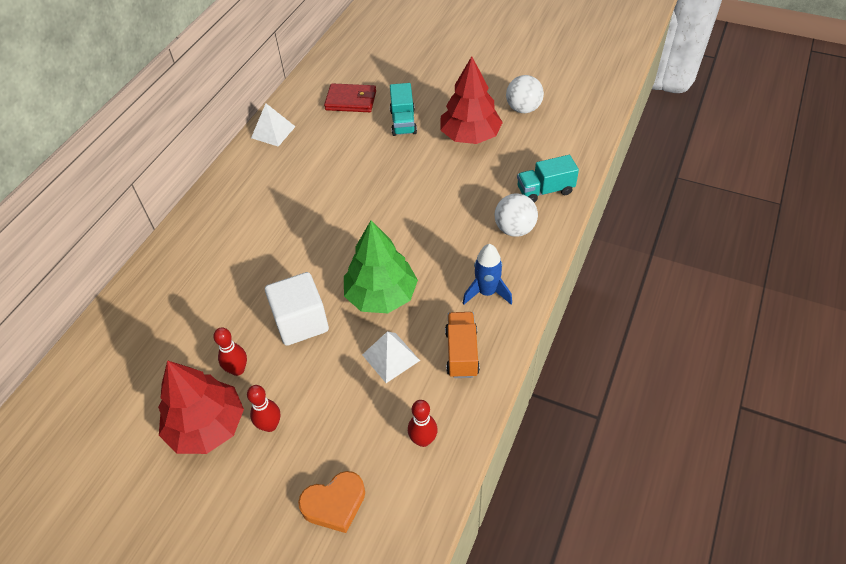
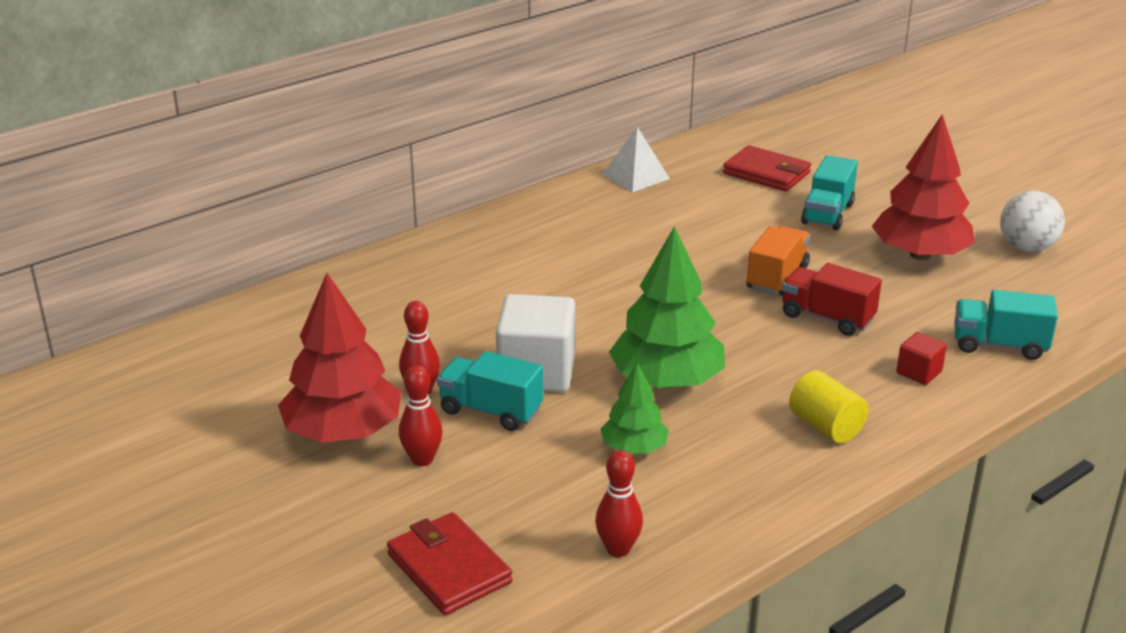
camera: 25 degrees right, 20 degrees down
(290, 366) = (491, 411): none -> turquoise truck
(334, 504) = (448, 568): orange heart -> red wallet
(390, 357) = (634, 448): white pyramid -> green tree
(445, 207) = (827, 318): none -> red truck
(461, 353) = (741, 478): orange truck -> orange truck (777, 278)
(487, 292) = (826, 427): blue rocket -> yellow cylinder
(514, 229) = (919, 372): white ball -> red cube

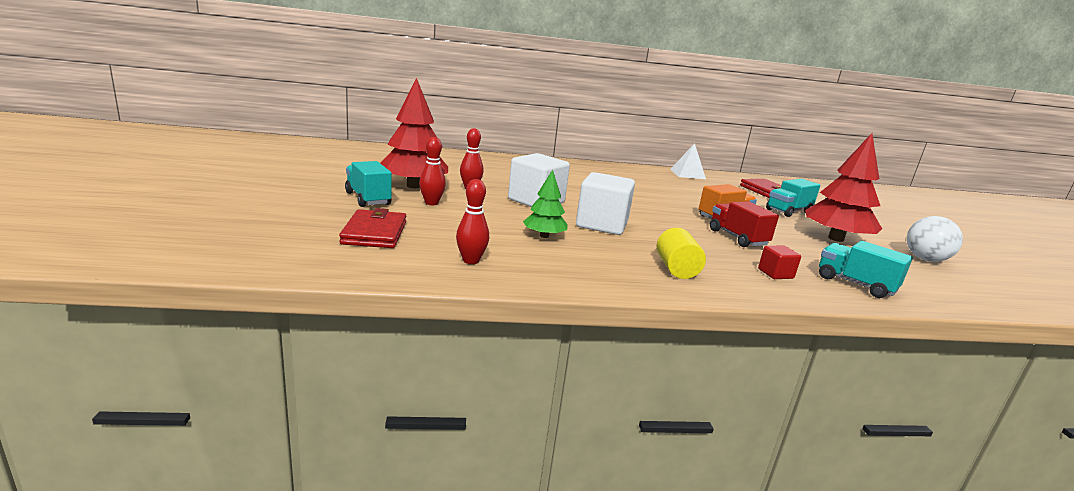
camera: 30 degrees right, 10 degrees down
(491, 411) = (492, 203): turquoise truck -> turquoise truck (368, 199)
(667, 381) = (602, 224): green tree -> white cube

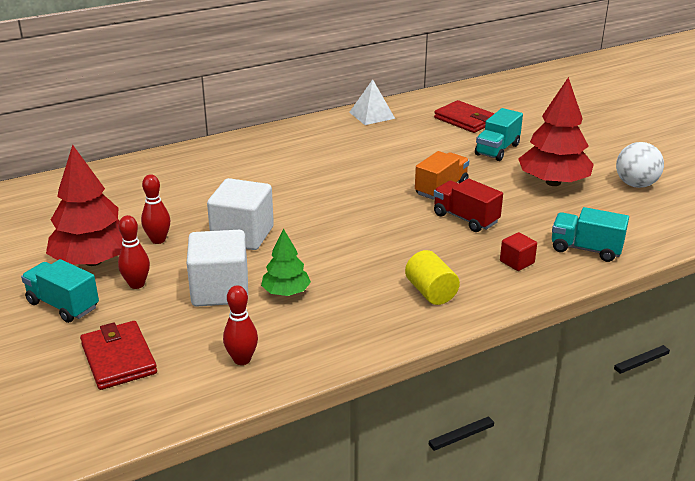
camera: 20 degrees left, 10 degrees up
(602, 224) = (330, 250): white cube -> white cube (220, 290)

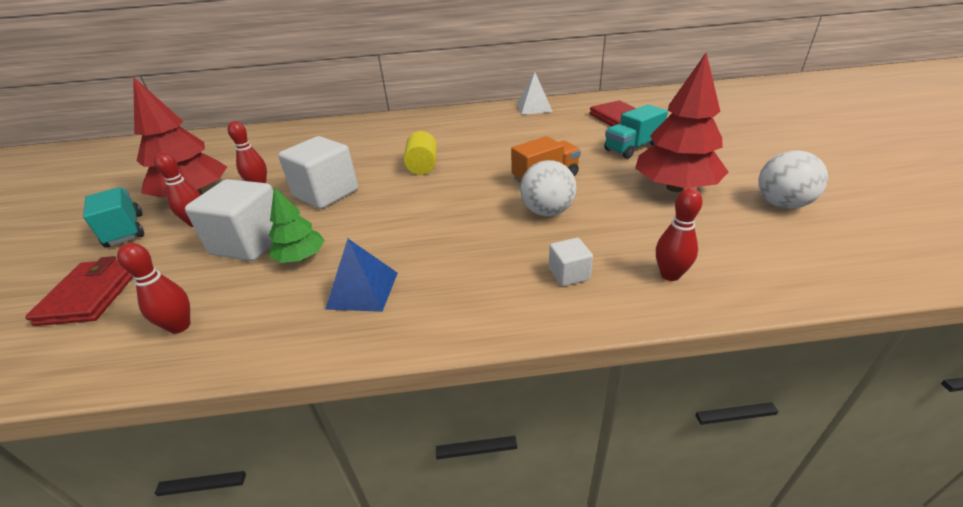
camera: 25 degrees right, 5 degrees up
(369, 304) = (363, 290): none -> blue pyramid
(431, 292) = (439, 291): yellow cylinder -> yellow cylinder (422, 166)
(465, 218) = (547, 212): red truck -> white ball
(517, 262) = (569, 274): red cube -> white cube
(586, 249) = (670, 275): turquoise truck -> red bowling pin

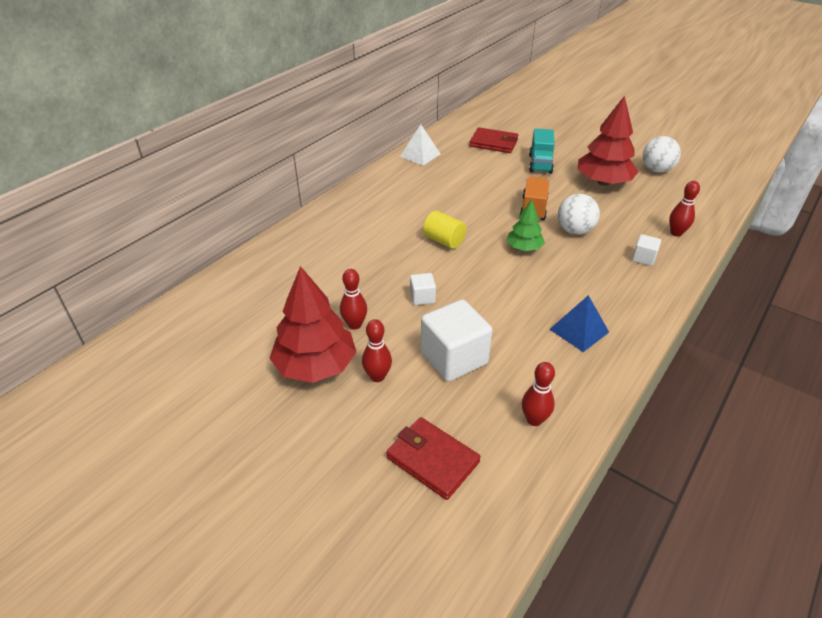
camera: 50 degrees left, 5 degrees up
(125, 230) = (330, 423): turquoise truck -> none
(301, 257) = (508, 341): green tree -> green tree (524, 248)
(326, 193) = (422, 297): white cube -> white cube, size x0.49

